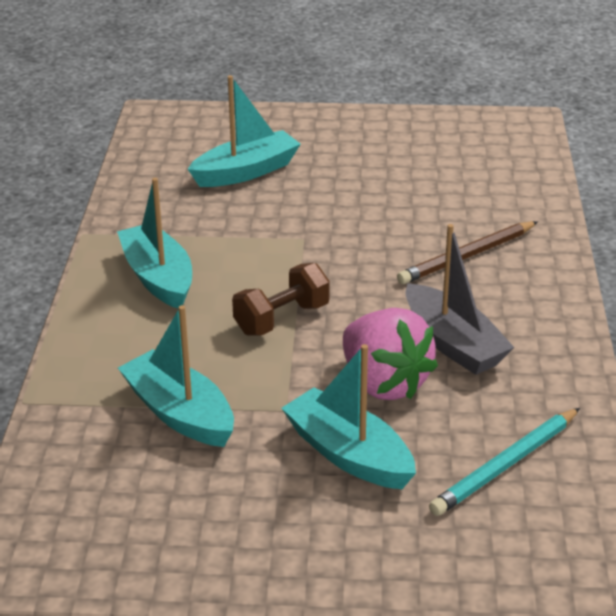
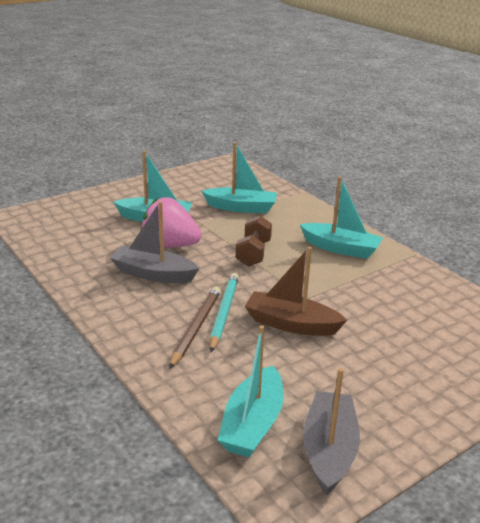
camera: 140 degrees right, 5 degrees down
(246, 172) = (413, 329): turquoise boat -> turquoise boat (252, 424)
(360, 221) = (291, 324): none -> brown boat
(457, 134) = (329, 450): none -> grey boat
(505, 465) = (83, 236): turquoise pencil -> turquoise pencil (224, 313)

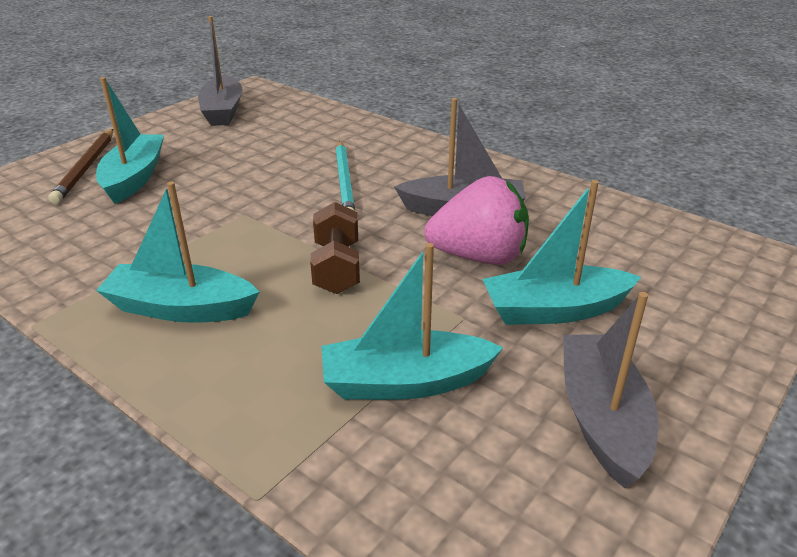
camera: 165 degrees right, 5 degrees up
(175, 189) = (602, 418): none -> grey boat
(196, 328) = (368, 164): brown pencil -> brown pencil (86, 168)
(252, 424) = (285, 115): turquoise boat -> turquoise boat (134, 178)
(291, 324) = (261, 183): brown boat -> none

